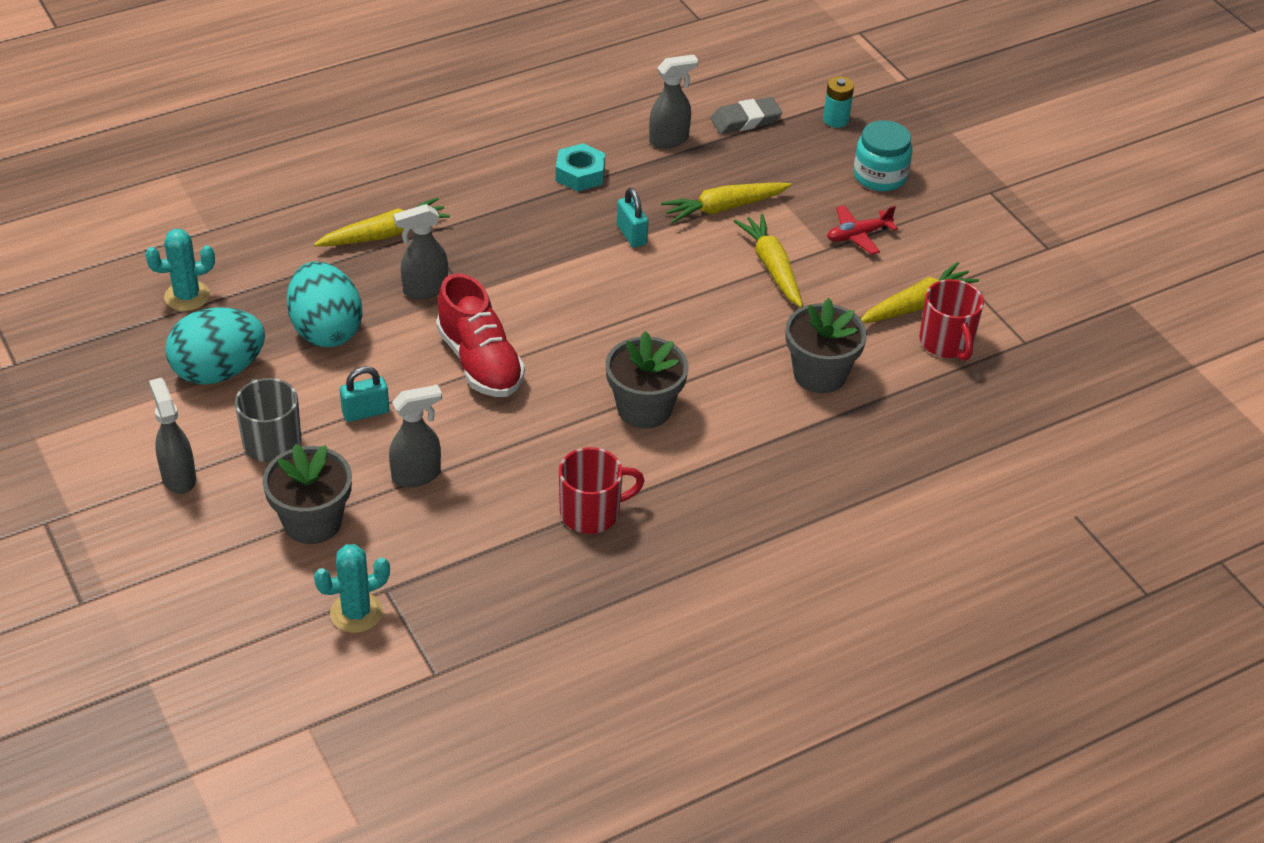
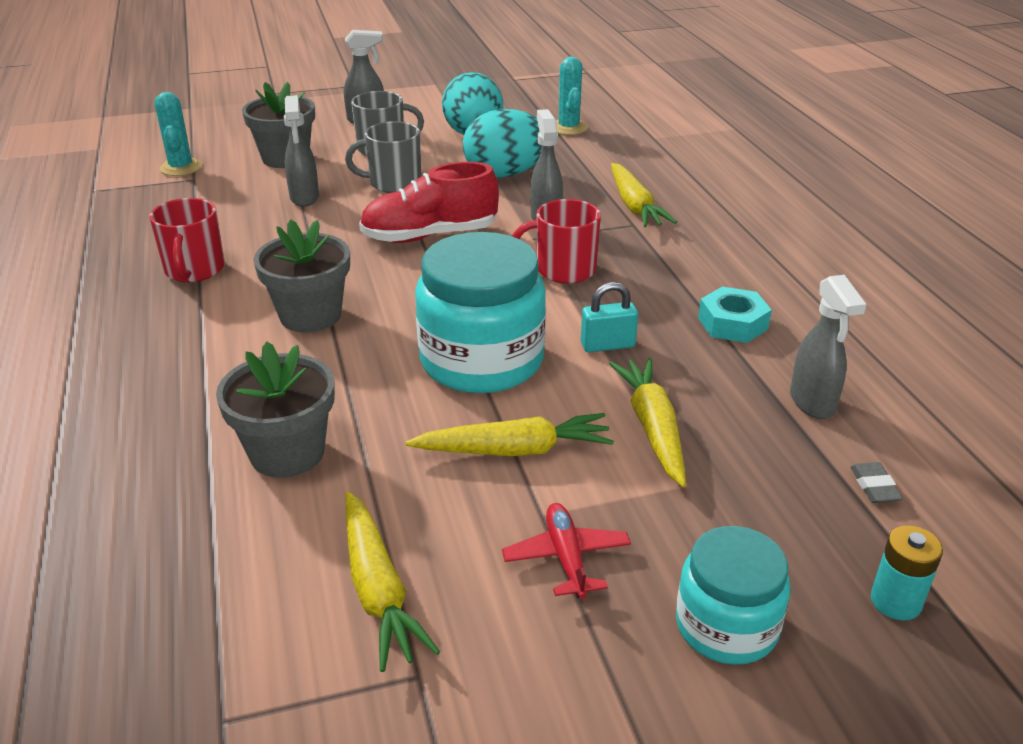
camera: 105 degrees right, 10 degrees down
(365, 412) = (393, 183): turquoise padlock -> grey mug
(675, 297) = (481, 360): none -> turquoise jar
(745, 120) = (874, 486): grey eraser -> grey eraser, size x0.57
(946, 343) = (277, 605): red mug -> red mug (564, 270)

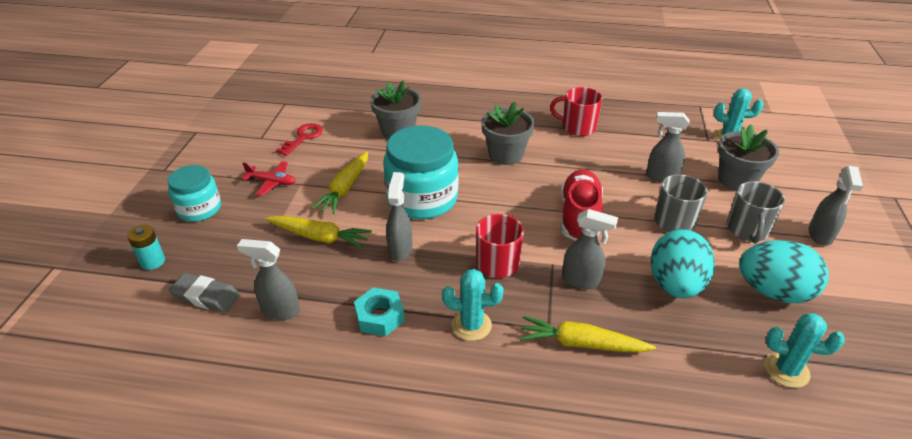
camera: 115 degrees right, 5 degrees up
(378, 590) = (303, 137): yellow carrot -> red key
(607, 345) = (400, 249): turquoise padlock -> grey spray bottle
(677, 264) = (471, 325): none -> turquoise cactus
(874, 486) = (206, 296): grey eraser -> grey eraser, size x1.74

